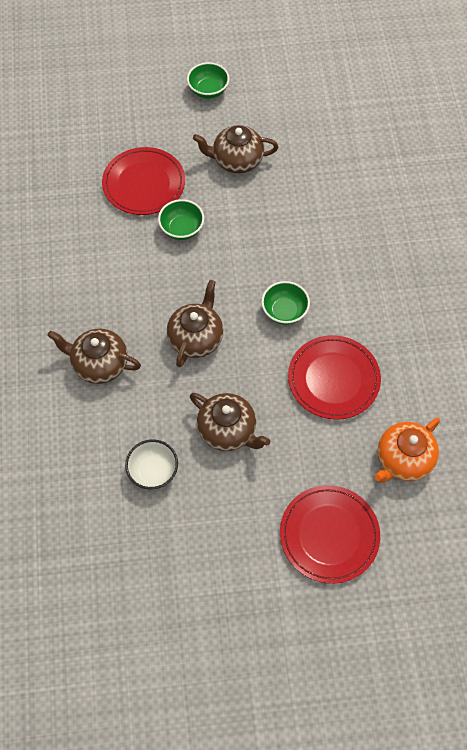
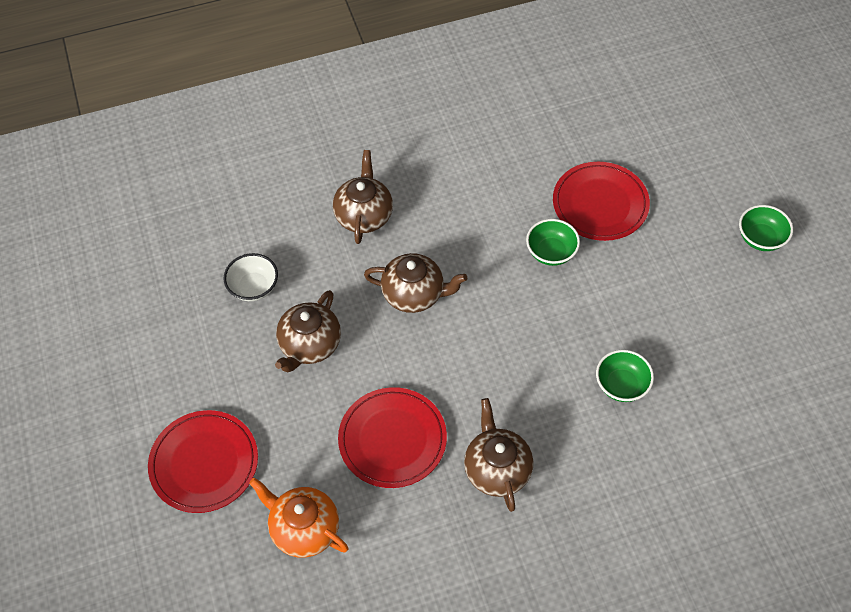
camera: 80 degrees right, 5 degrees down
(236, 160) = (666, 287): brown teapot -> brown teapot (497, 469)
(284, 311) = (469, 374): green bowl -> green bowl (621, 385)

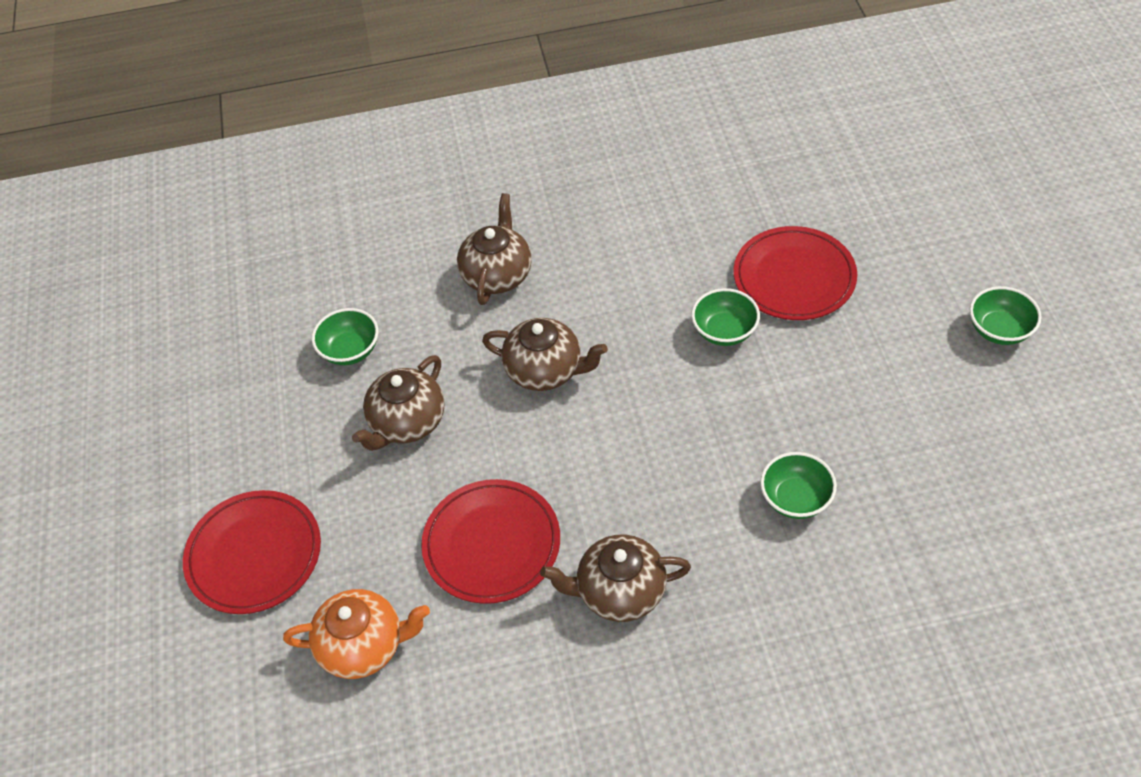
camera: 10 degrees right, 5 degrees down
(254, 287) = (350, 350): white bowl -> green bowl
(304, 529) = (363, 646): orange teapot -> orange teapot turned 135 degrees clockwise
(497, 469) = (619, 592): brown teapot -> brown teapot turned 90 degrees counterclockwise

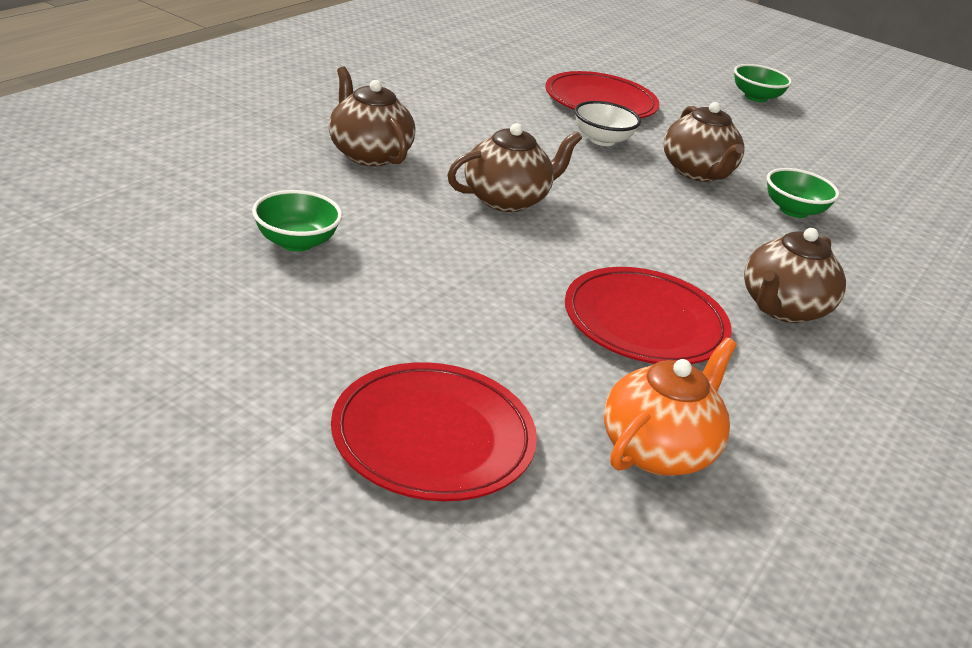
camera: 55 degrees left, 20 degrees down
(407, 423) = (437, 272): brown teapot -> brown teapot (697, 172)
(724, 331) = (602, 140): green bowl -> white bowl

